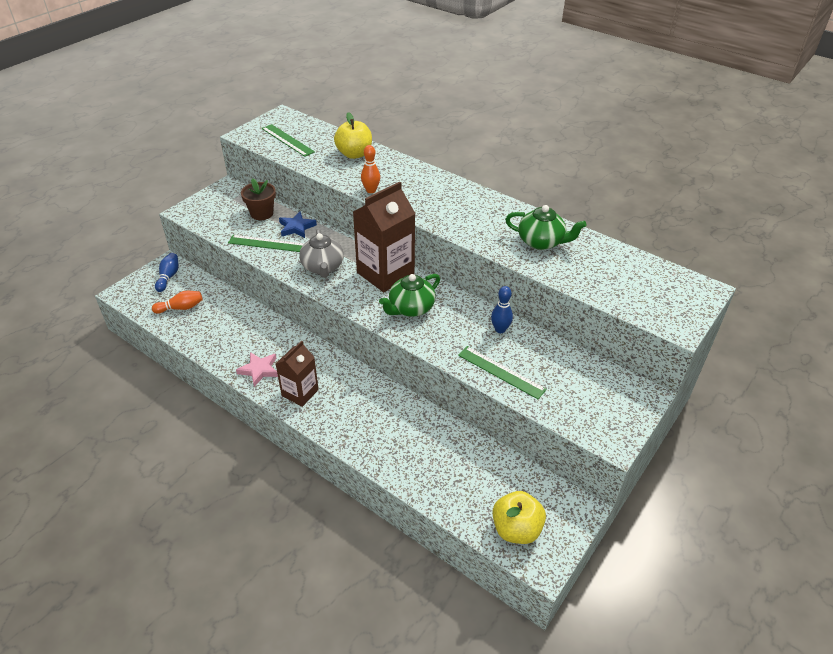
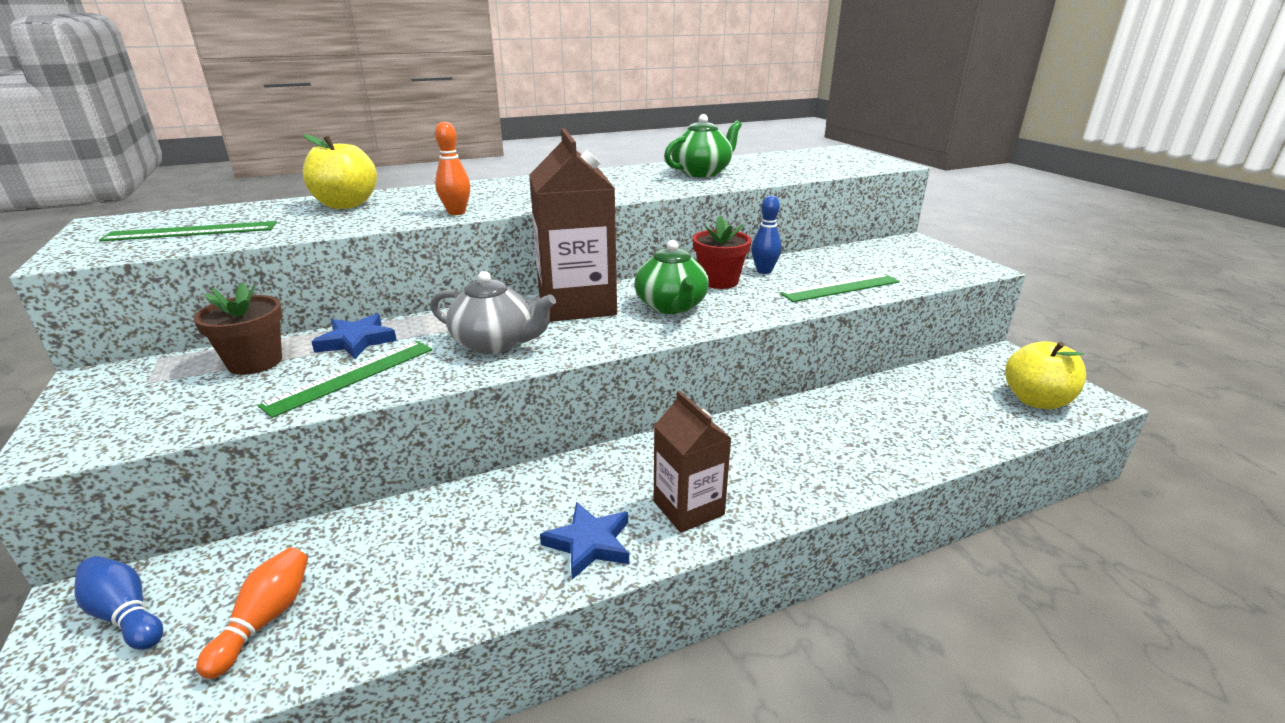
camera: 60 degrees left, 15 degrees down
(259, 370) = (589, 543): pink star -> blue star
(464, 315) = (719, 281): none -> red flower pot

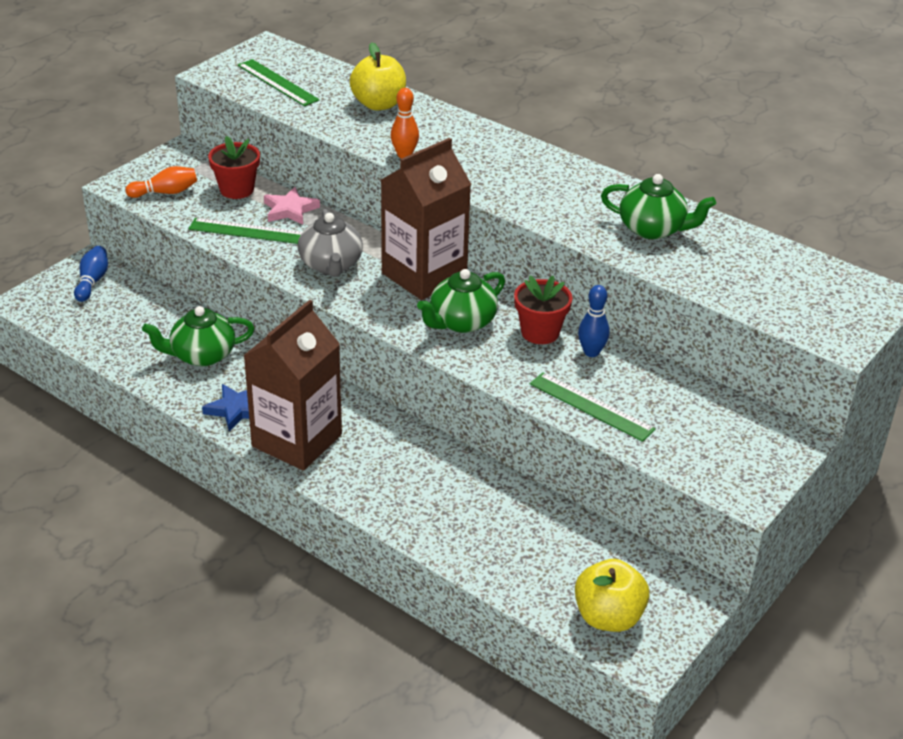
camera: 60 degrees right, 10 degrees up
(255, 362) = (237, 189): brown flower pot -> red flower pot
(265, 620) = (114, 324): orange bowling pin -> orange bowling pin (165, 192)
(356, 341) = (290, 210): blue star -> pink star
(447, 542) = (202, 355): none -> green teapot
(688, 508) = (297, 440): brown carton -> brown carton, size x1.67

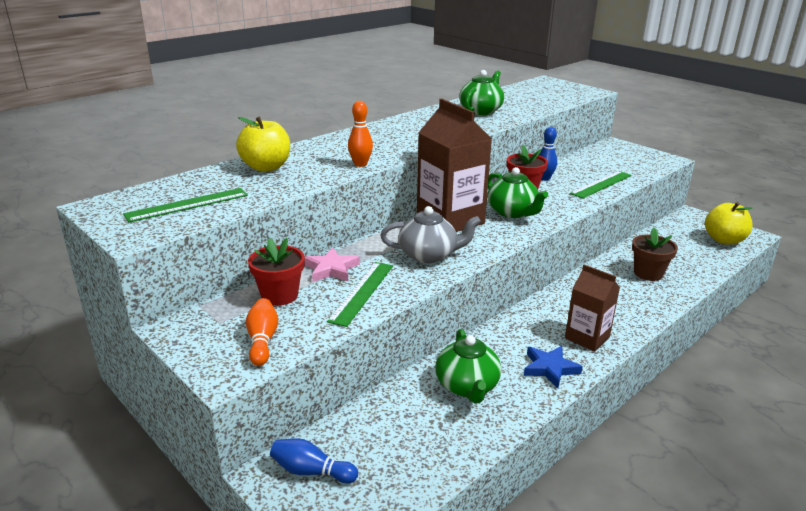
camera: 80 degrees left, 10 degrees down
(297, 440) = (587, 337): brown carton -> brown carton, size x0.60
(466, 511) = (648, 273): none -> brown flower pot

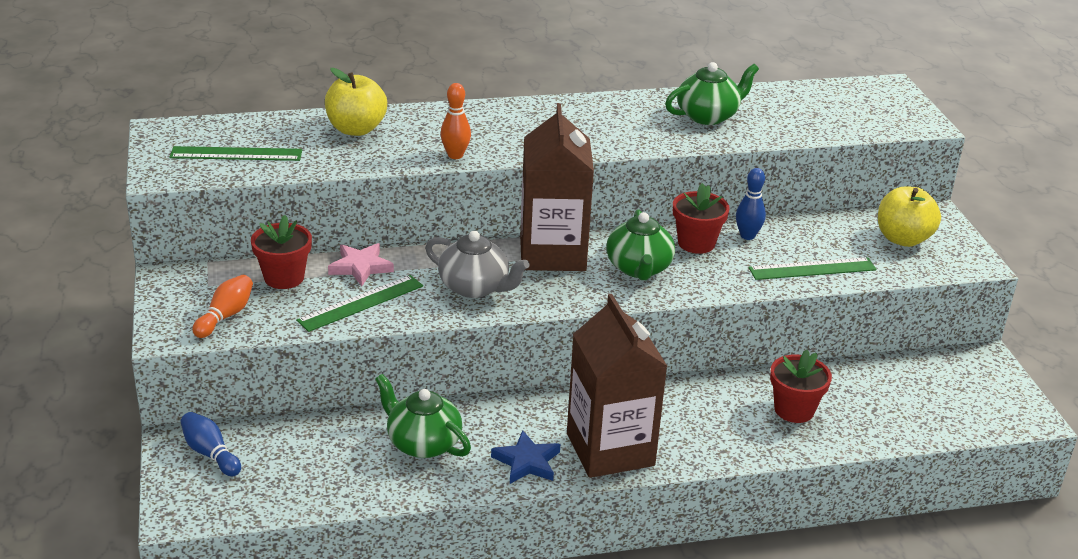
camera: 30 degrees right, 5 degrees up
(467, 386) = (422, 443): green teapot -> green teapot turned 105 degrees clockwise
(587, 337) = (610, 449): brown carton -> brown carton, size x1.67
(648, 273) = (794, 410): brown flower pot -> red flower pot
(724, 240) = (974, 409): yellow apple -> yellow apple (903, 239)

